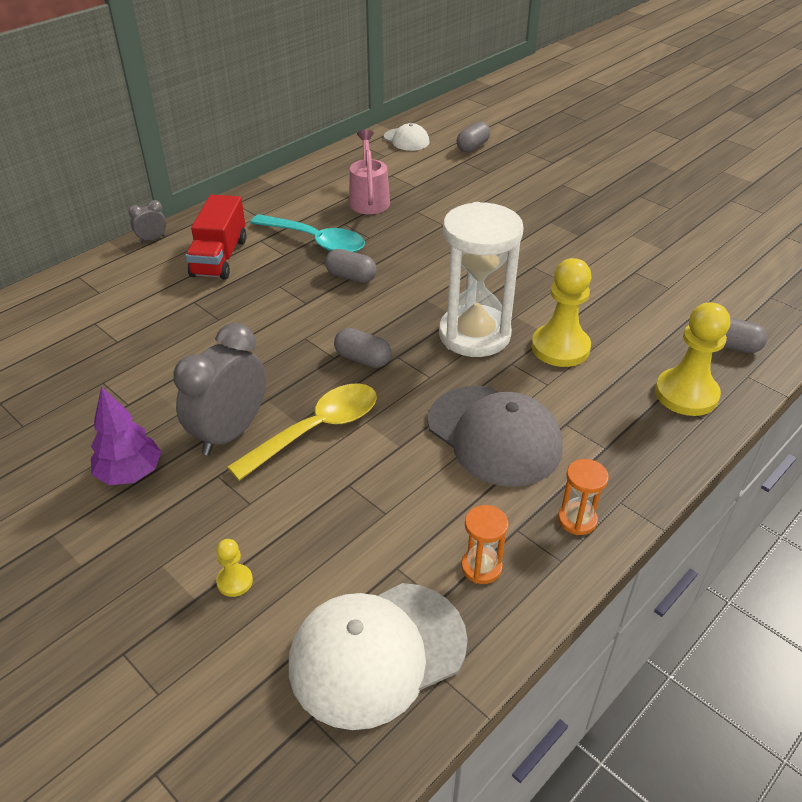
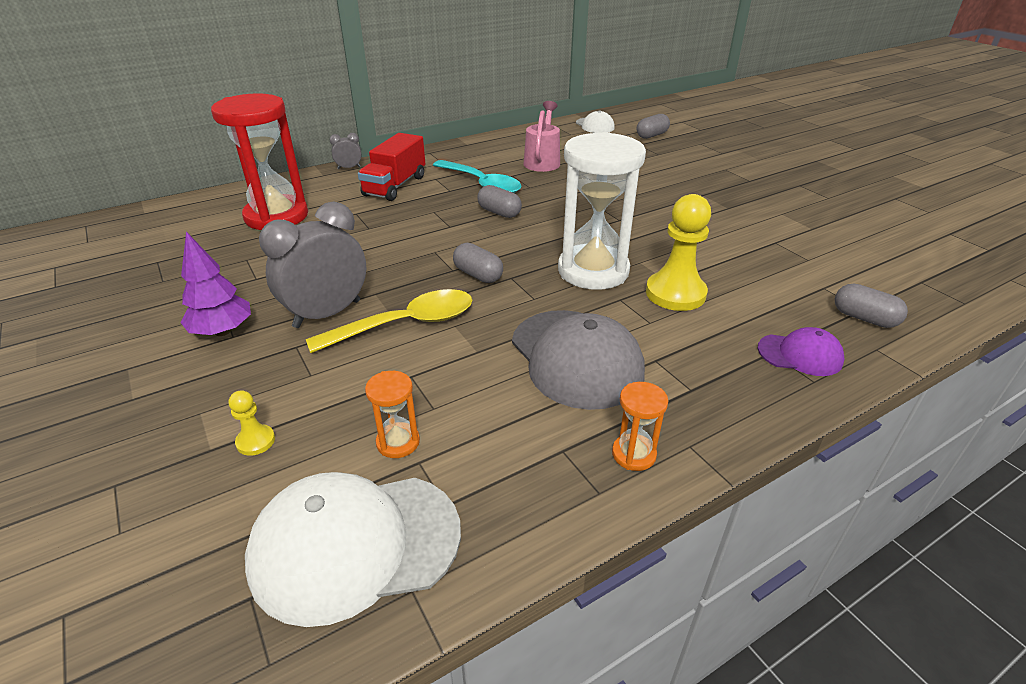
camera: 15 degrees right, 5 degrees down
(104, 320) = (276, 216): none -> red hourglass
(481, 567) = (508, 480): orange hourglass -> orange hourglass (398, 442)
(686, 394) = (800, 355): yellow pawn -> purple cap

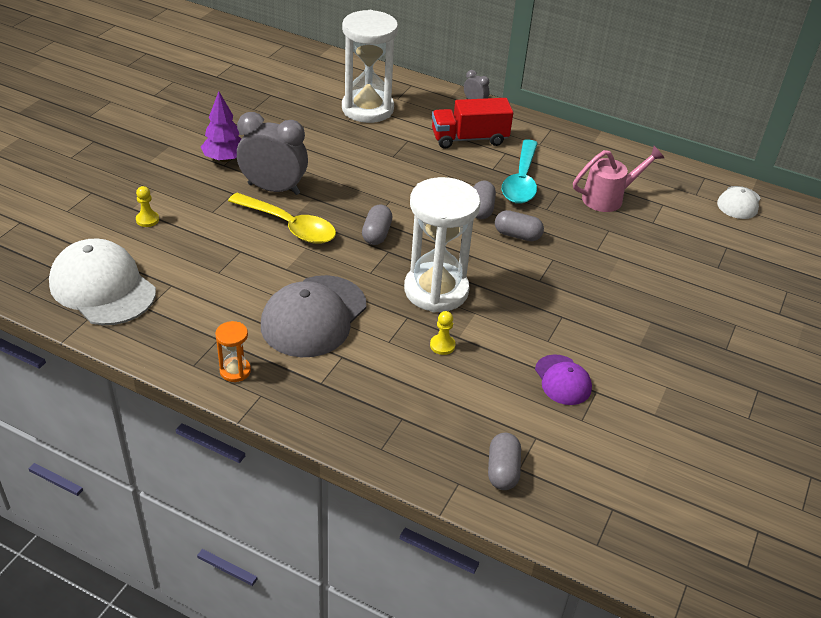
camera: 55 degrees right, 5 degrees up
(276, 216) = (367, 109): red hourglass -> white hourglass
(398, 442) = (180, 270): orange hourglass -> none
(651, 135) = (763, 249): grey capsule -> grey capsule (517, 235)
(675, 293) = (442, 345): yellow pawn -> yellow pawn, size x0.47
(800, 355) = (411, 435): purple cap -> purple cap (562, 380)

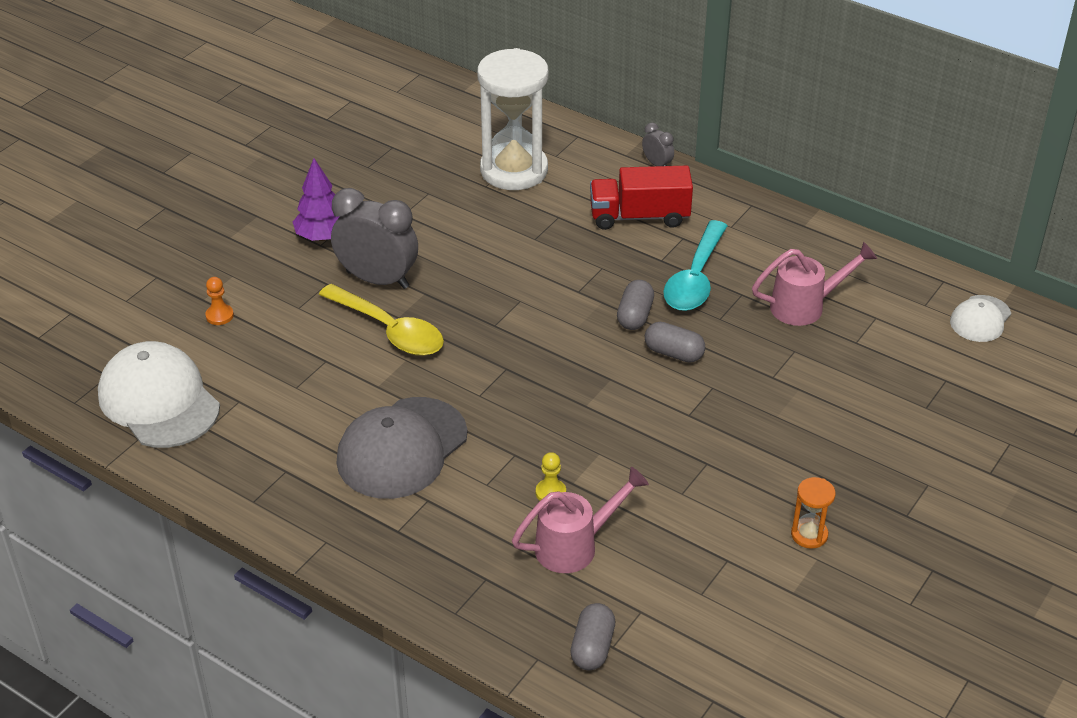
camera: 10 degrees right, 0 degrees up
(147, 220) = (219, 315): yellow pawn -> orange pawn
(235, 371) = (300, 511): orange hourglass -> orange hourglass (809, 535)
(376, 234) = (496, 345): grey capsule -> none
(436, 290) = (556, 422): white hourglass -> none
(470, 387) = (575, 546): none -> pink watering can
(562, 380) = (689, 543): purple cap -> none

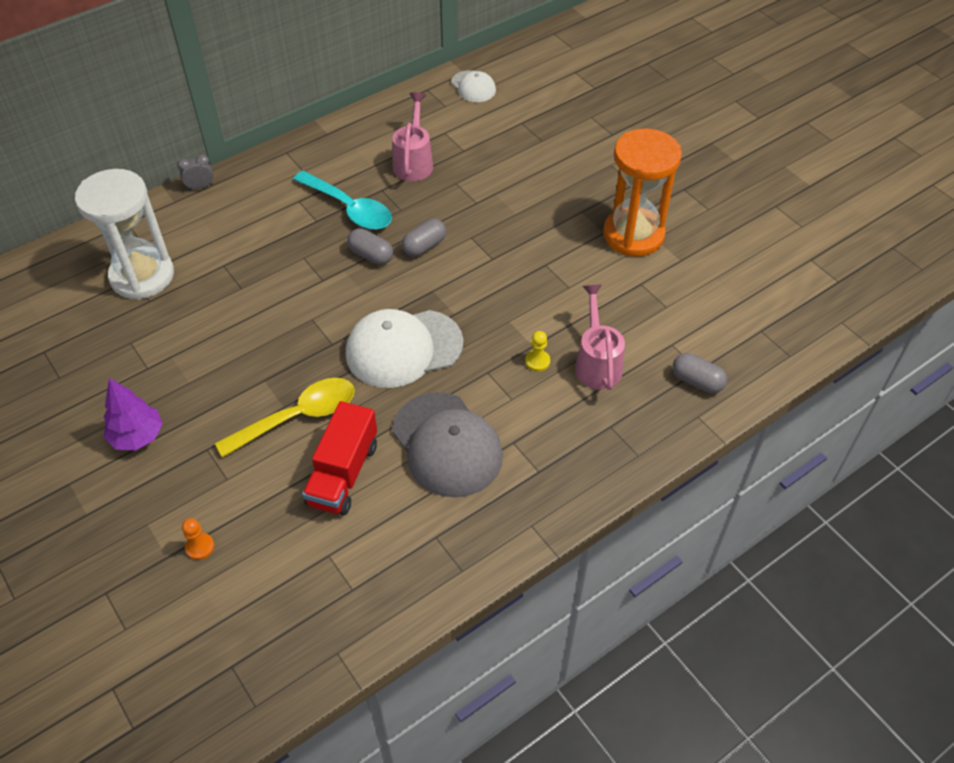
camera: 70 degrees left, 10 degrees up
(159, 400) = (293, 624): white cap -> white cap (403, 348)
(377, 279) = (225, 409): grey clock -> none
(639, 216) = (257, 217): red truck -> red truck (343, 474)
(809, 535) = (633, 235): orange hourglass -> orange hourglass, size x2.33

